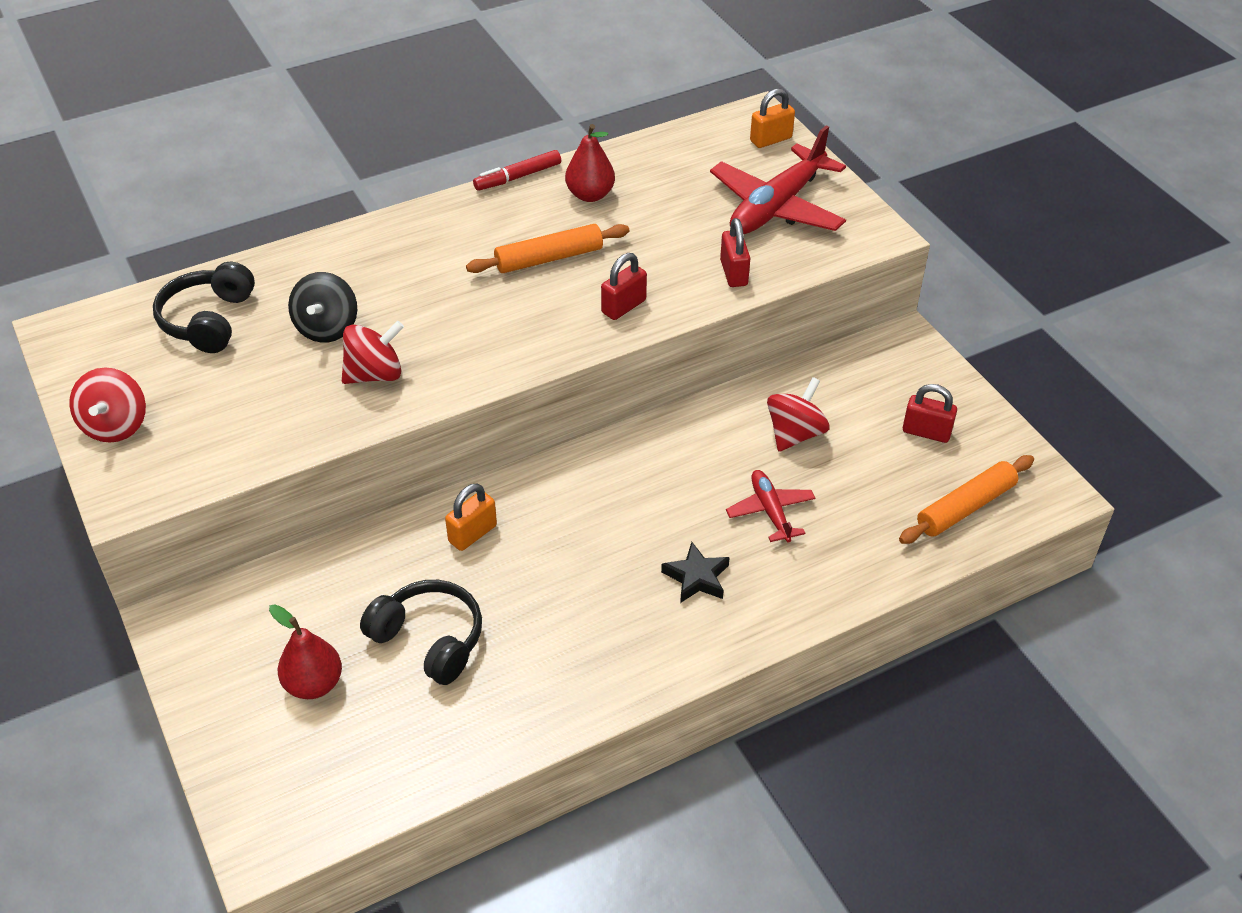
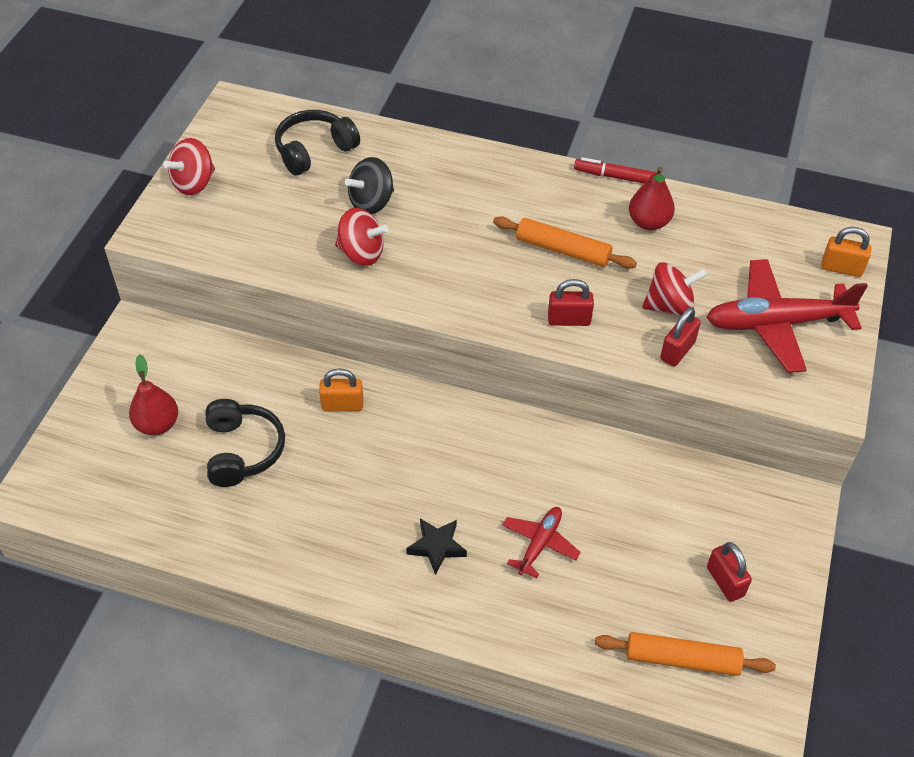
camera: 45 degrees right, 5 degrees up
(795, 434) = (625, 505): red spinning top -> red spinning top (669, 306)

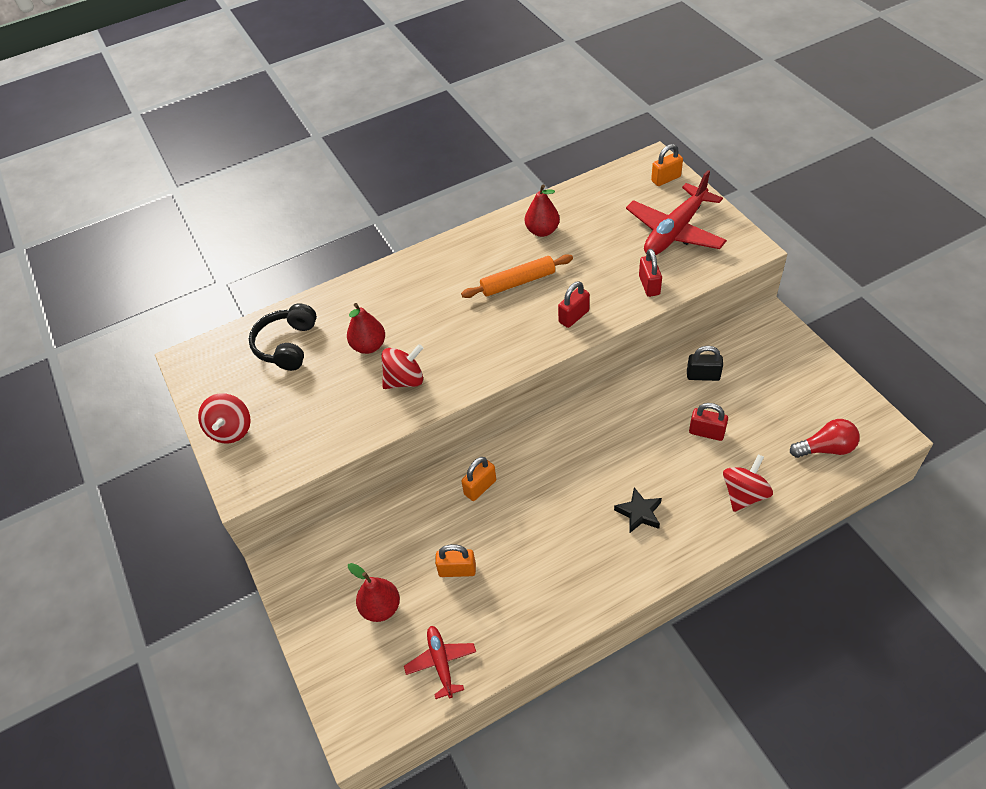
camera: 40 degrees left, 0 degrees up
(242, 450) = (457, 570): black headphones -> orange padlock
(371, 202) = (369, 346): black spinning top -> red pear
(539, 544) = (686, 459): red plane -> red plane (441, 663)
(615, 177) = (490, 220): red marker -> none
(658, 490) = (703, 375): none -> black padlock
(669, 306) = (613, 265): red spinning top -> red spinning top (744, 494)
(682, 659) = (825, 448): orange rolling pin -> red light bulb
(725, 581) = (792, 391): red padlock -> red padlock (706, 432)

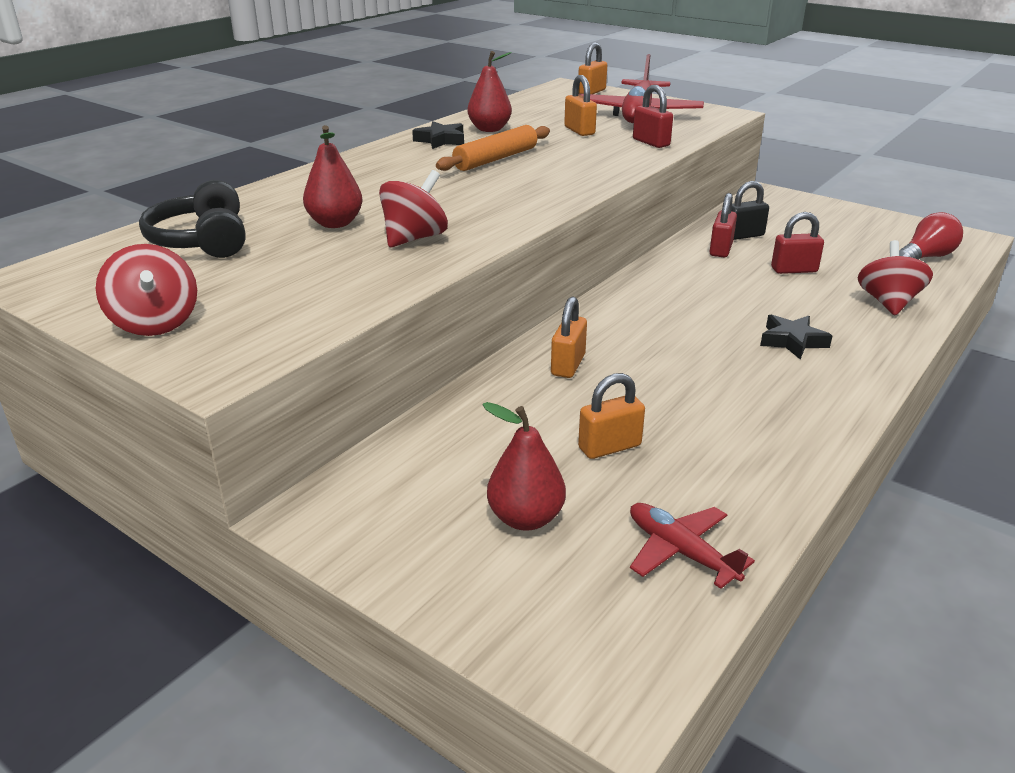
camera: 30 degrees left, 20 degrees down
(497, 241) = (441, 140): none -> black star
(573, 316) = (589, 169): red padlock -> red padlock (721, 249)
(608, 250) = (579, 131): none -> orange padlock

